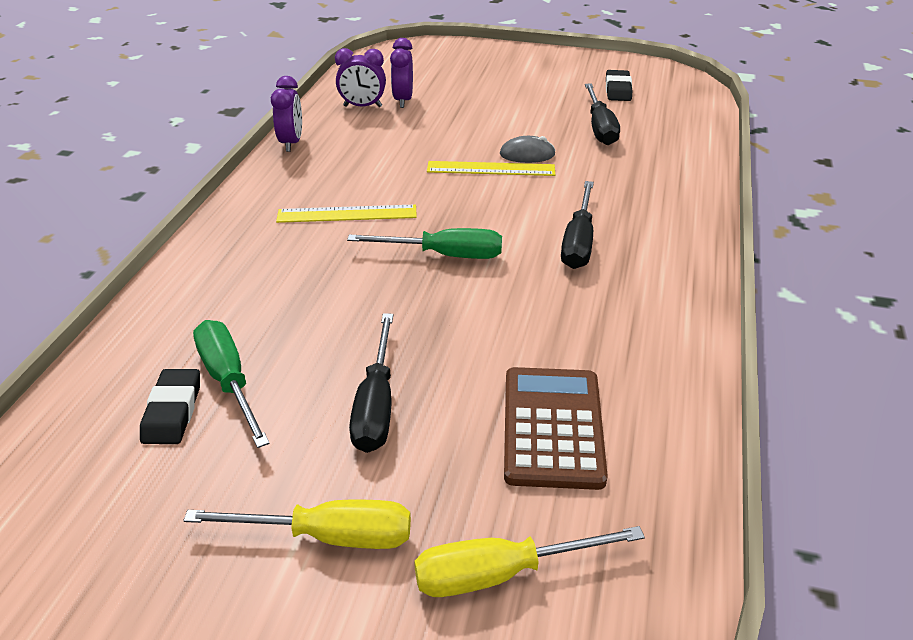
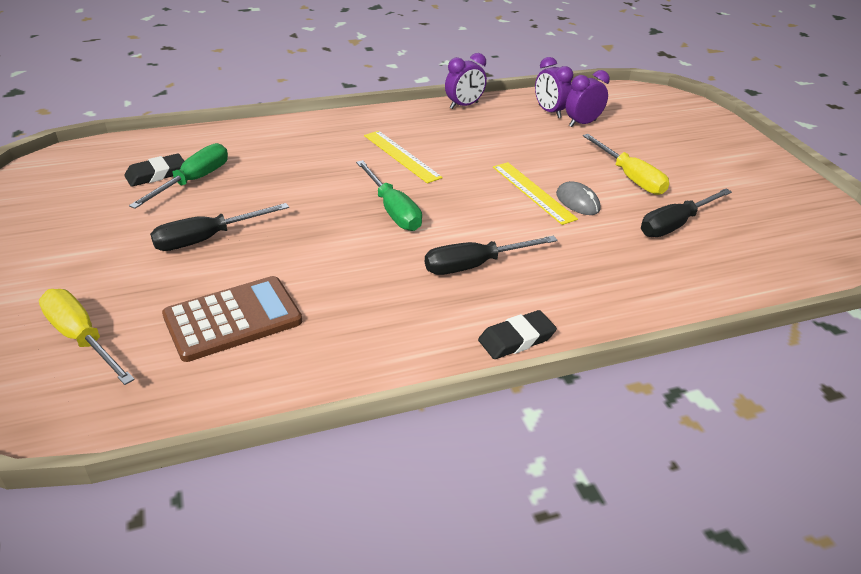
camera: 55 degrees right, 0 degrees up
(328, 536) = (84, 262): yellow screwdriver -> yellow screwdriver (630, 177)
(618, 89) = (763, 214): black eraser -> black eraser (516, 339)

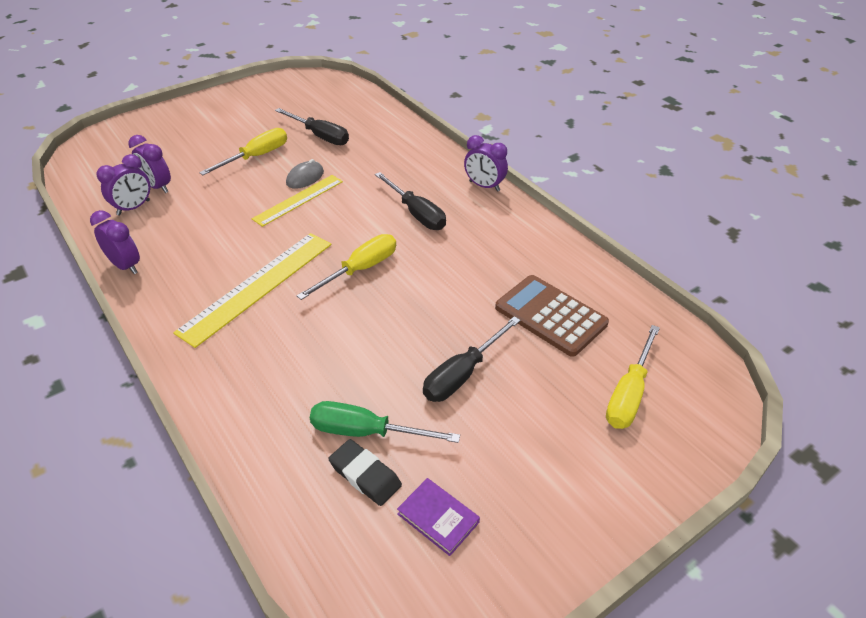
camera: 105 degrees left, 5 degrees up
(88, 196) = (438, 518): none -> purple book
(207, 239) = (462, 374): black screwdriver -> black screwdriver turned 90 degrees clockwise
(393, 210) = (360, 269): green screwdriver -> yellow screwdriver
(401, 156) = (257, 286): yellow ruler -> yellow ruler, size x1.57
(516, 339) = (484, 186): black eraser -> purple clock

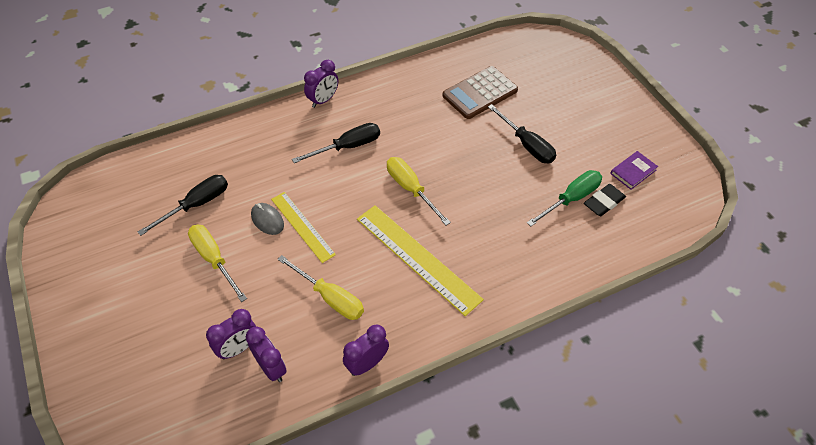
camera: 80 degrees left, 10 degrees up
(366, 432) = (571, 199): green screwdriver -> green screwdriver turned 150 degrees counterclockwise
(629, 394) = (549, 74): yellow screwdriver -> yellow screwdriver (330, 297)

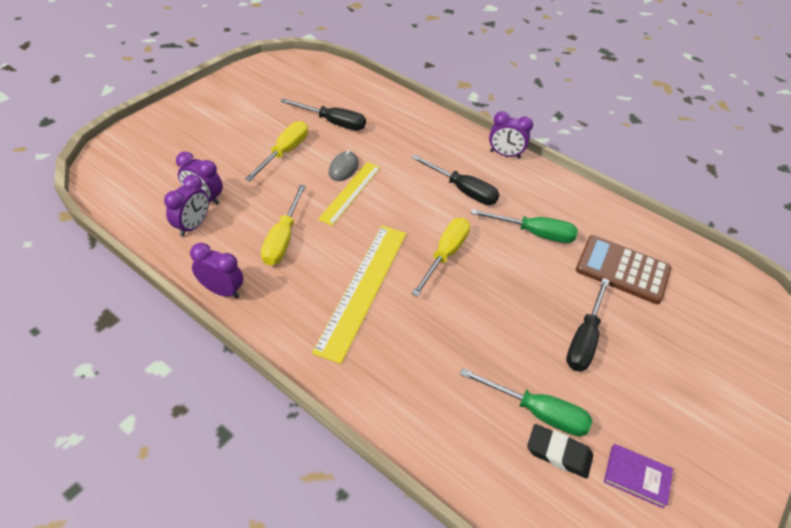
camera: 60 degrees right, 5 degrees down
(419, 124) = (534, 233): none -> green screwdriver

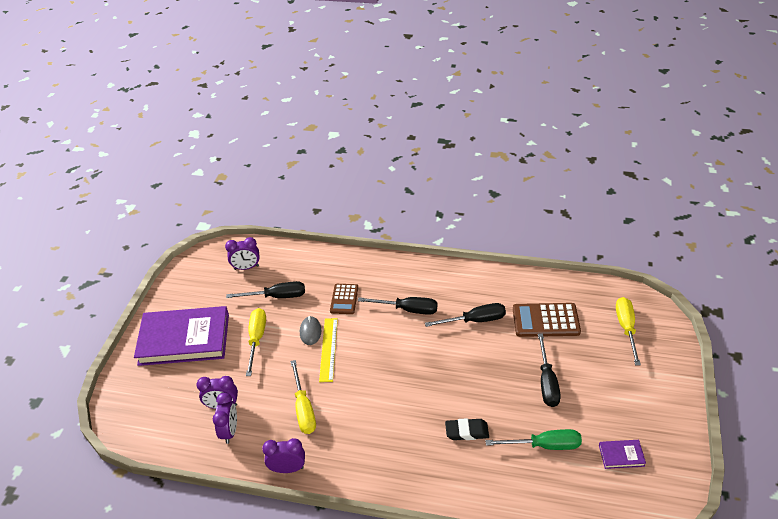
camera: 20 degrees left, 5 degrees down
(216, 123) = (184, 339): none -> purple book
(363, 288) = (385, 418): yellow ruler -> none
(400, 152) = (344, 299): none -> brown calculator
(445, 254) = (425, 365): yellow screwdriver -> yellow screwdriver (626, 328)
(505, 154) = (420, 266): purple clock -> purple clock (246, 267)
(534, 233) = (475, 320): green screwdriver -> black screwdriver
(558, 453) = (570, 465): black eraser -> black eraser (467, 431)

